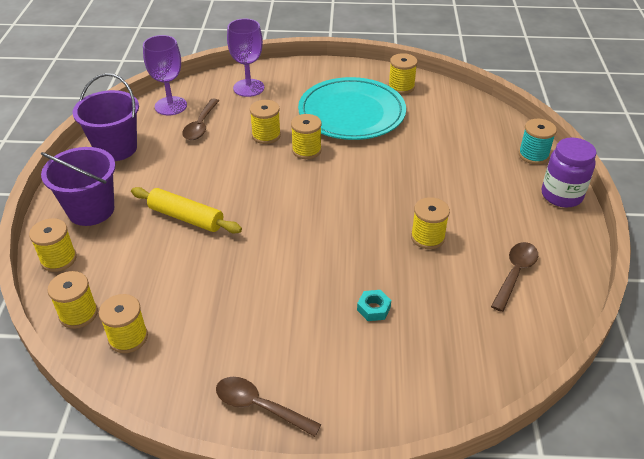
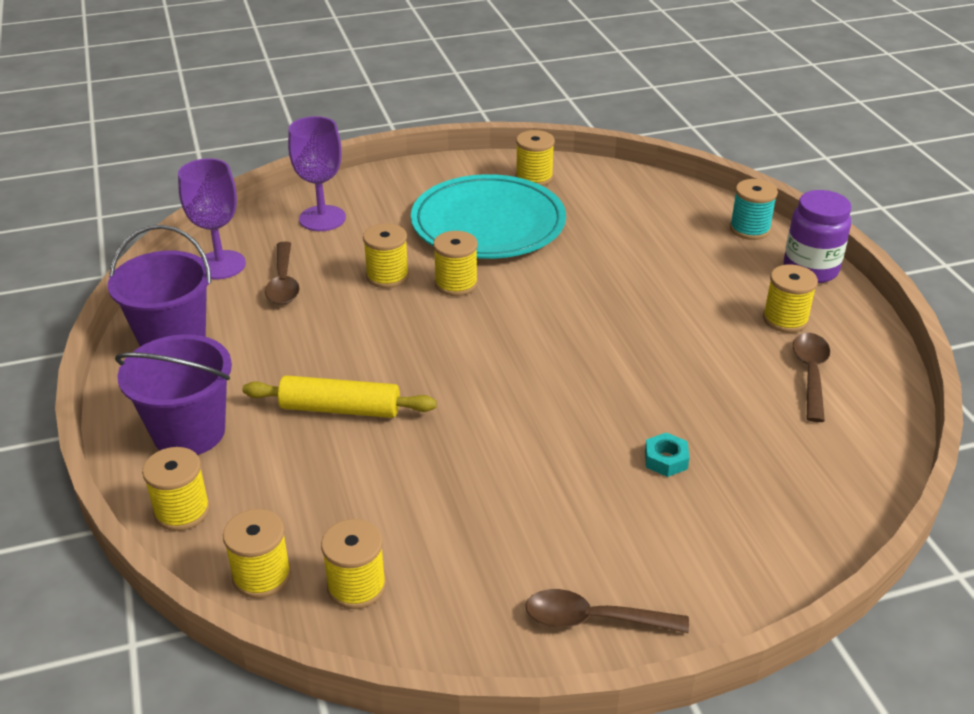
camera: 20 degrees left, 5 degrees down
(427, 237) = (680, 357): yellow spool -> yellow spool (785, 319)

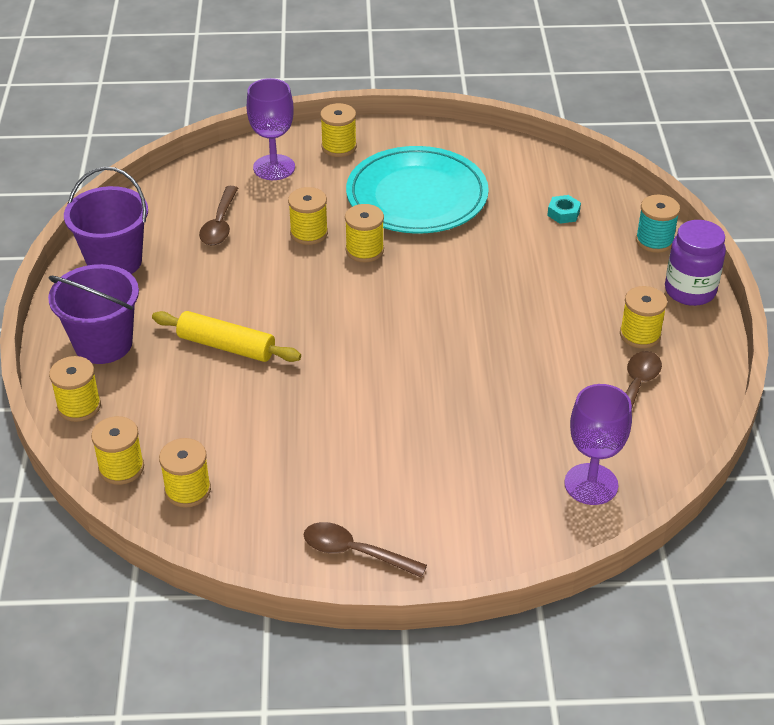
camera: 15 degrees right, 5 degrees up
(220, 265) = (174, 199): purple goblet -> purple goblet (591, 484)
(534, 178) = (478, 155): yellow spool -> yellow spool (339, 147)
(666, 460) = (472, 439): turquoise nut -> turquoise nut (563, 213)

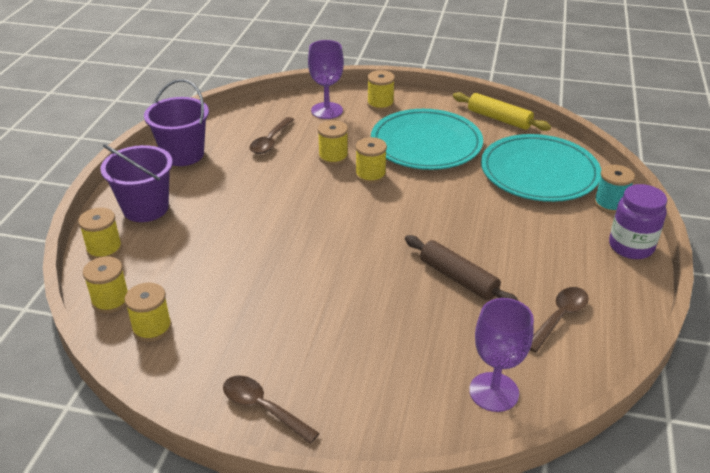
camera: 15 degrees right, 5 degrees down
(226, 346) = (235, 225): yellow rolling pin -> yellow rolling pin (499, 119)
(512, 364) = (458, 278): none -> brown rolling pin
(563, 213) = (539, 173): turquoise nut -> turquoise plate
(640, 335) = (576, 274): yellow spool -> none

